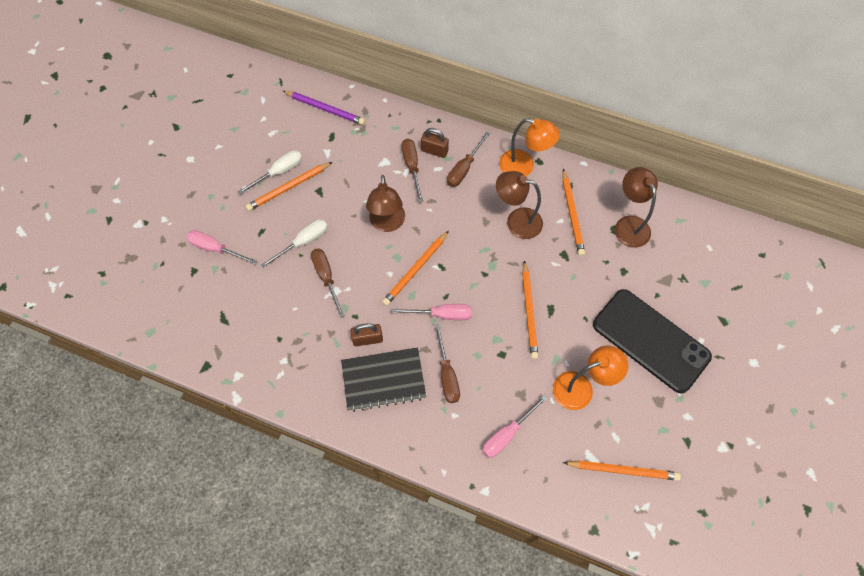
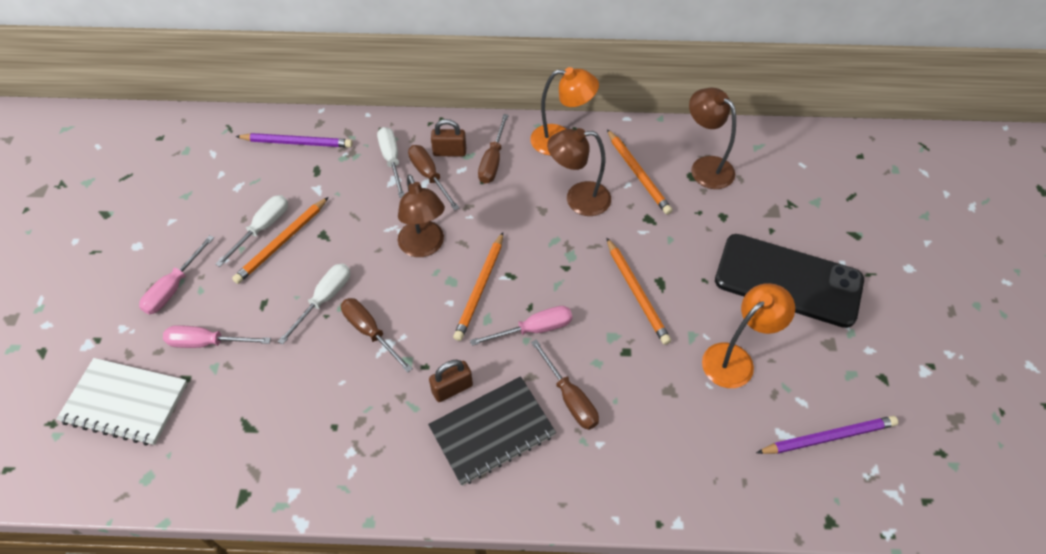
camera: 20 degrees left, 10 degrees down
(151, 274) = (125, 403): none -> white notebook
(389, 144) = (391, 160): none -> white screwdriver
(507, 434) = (674, 443): pink screwdriver -> pink screwdriver (174, 288)
(622, 470) = (828, 437): orange pencil -> purple pencil

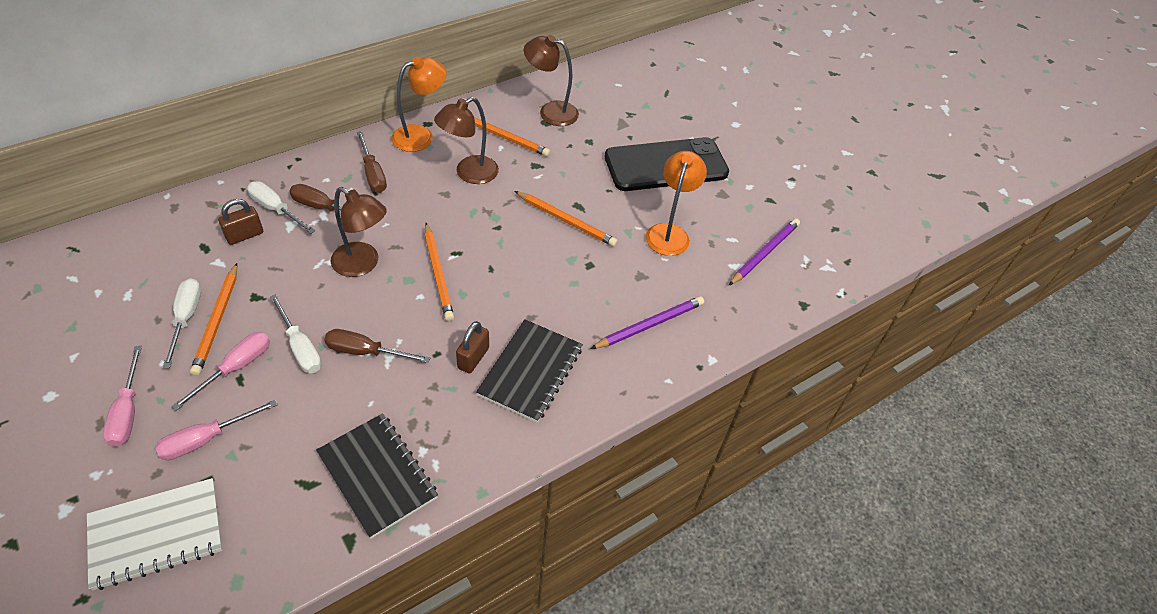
camera: 40 degrees left, 5 degrees down
(297, 142) = (163, 232): purple pencil -> purple pencil (649, 324)
(301, 452) = (377, 475): none -> black notebook
(324, 299) = (300, 347): white screwdriver -> white screwdriver turned 150 degrees clockwise
(449, 152) = (327, 182): brown padlock -> brown padlock (244, 235)
(534, 329) = (507, 283): pink screwdriver -> pink screwdriver (236, 368)
(570, 398) = (572, 317): brown screwdriver -> none

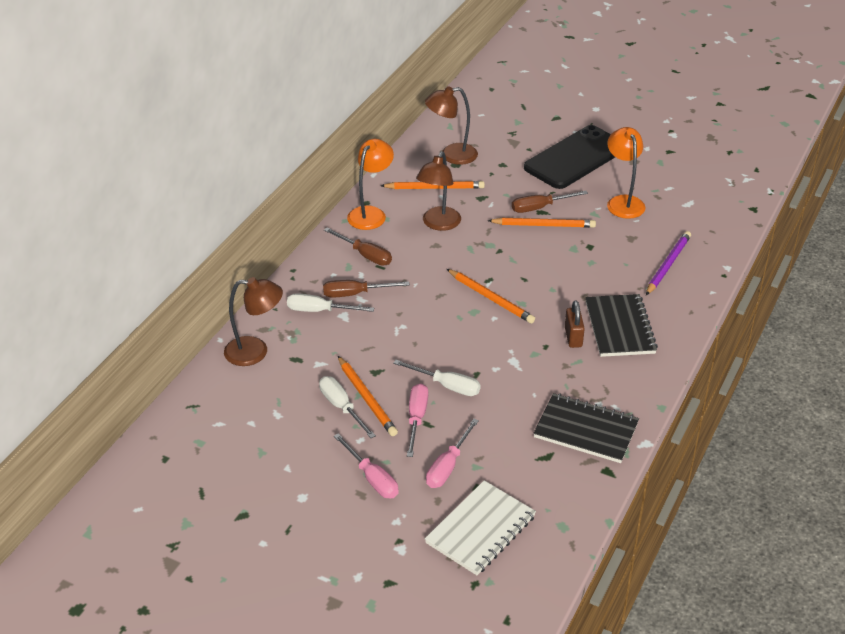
camera: 25 degrees left, 10 degrees down
(244, 235) = (317, 338): brown padlock -> none
(363, 264) = (430, 317): brown lamp -> brown lamp (255, 352)
(366, 352) = (496, 367): brown screwdriver -> brown screwdriver (540, 207)
(764, 253) = (698, 187): purple pencil -> none

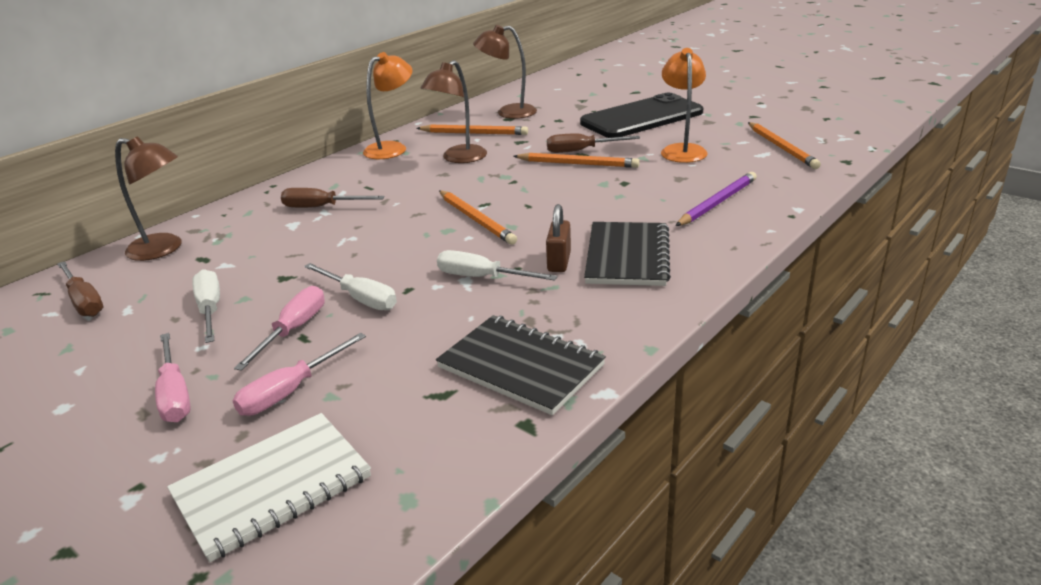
camera: 15 degrees right, 10 degrees down
(319, 311) = (269, 219): white screwdriver -> white screwdriver (482, 277)
(365, 255) = (359, 178): brown screwdriver -> brown screwdriver (84, 301)
(367, 398) = (249, 303): orange pencil -> orange pencil (782, 147)

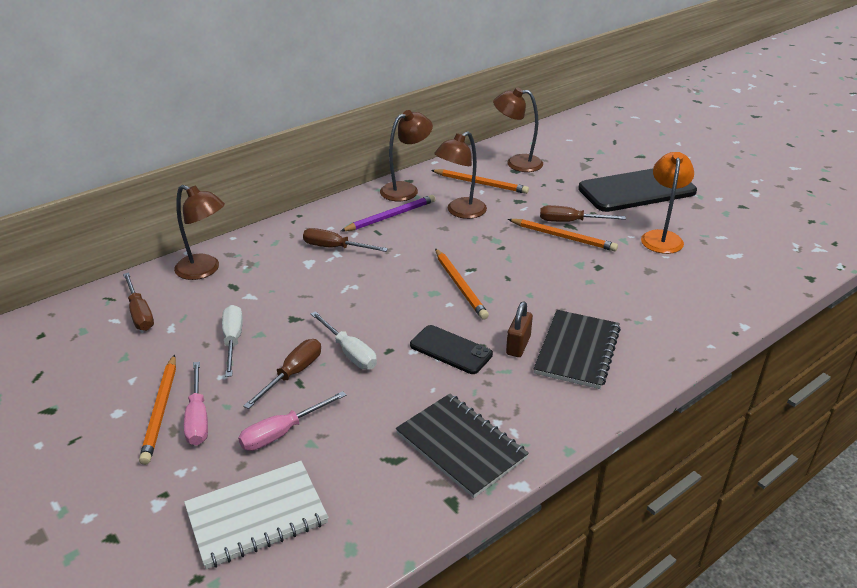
camera: 10 degrees right, 5 degrees up
(293, 330) = (293, 374): pink screwdriver -> brown screwdriver
(392, 148) = (406, 189): orange lamp -> brown lamp
(482, 277) = (451, 350): white screwdriver -> black phone
(717, 202) = (674, 305): purple pencil -> purple pencil (390, 216)
(782, 147) = (755, 250): orange pencil -> orange pencil (161, 410)

